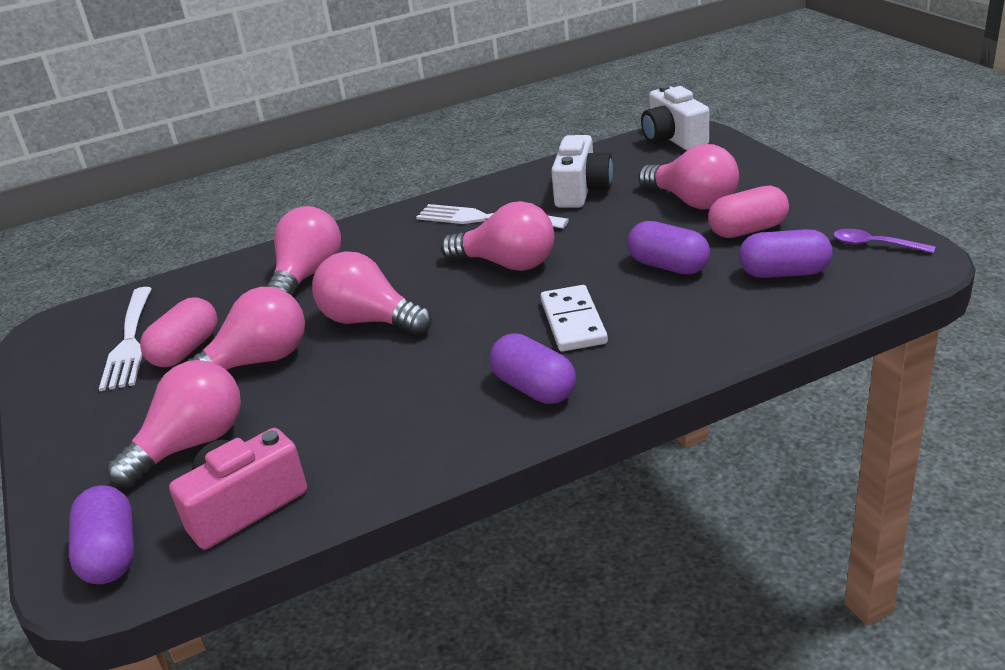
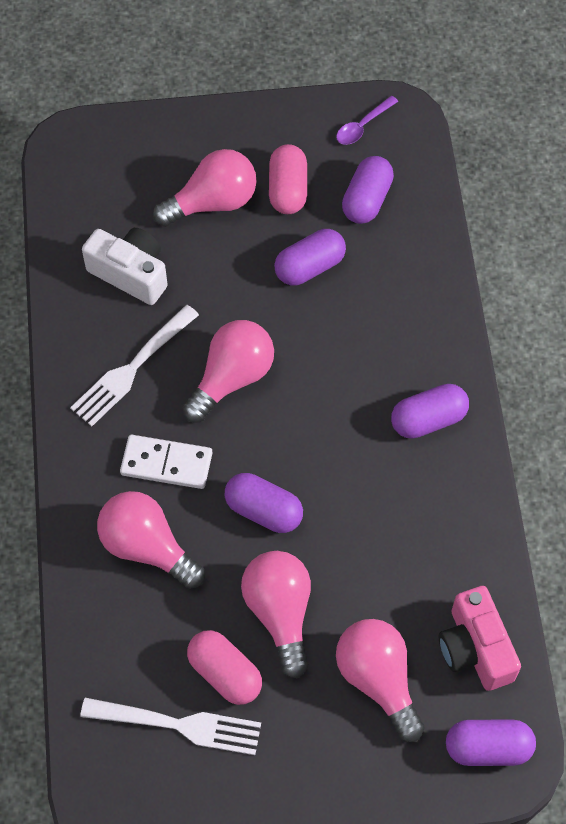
camera: 75 degrees left, 30 degrees up
(369, 321) = (264, 510): pink light bulb -> purple capsule
(573, 322) = (354, 363): white domino -> white domino (166, 464)
(673, 138) = (74, 159): white camera -> none

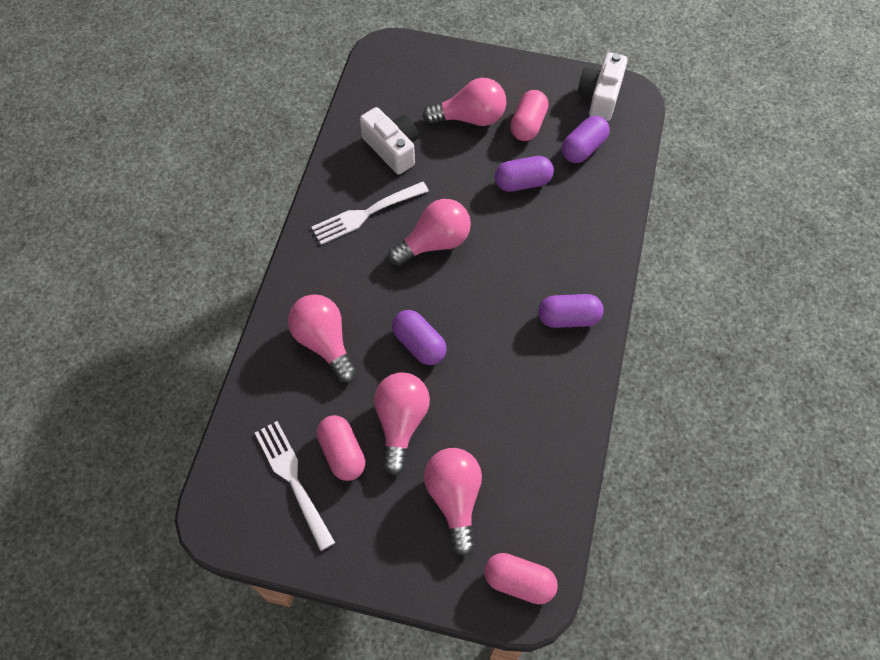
camera: 20 degrees right, 0 degrees up
(166, 464) = (362, 288): white domino -> none
(179, 725) = (293, 479): white fork -> white fork turned 150 degrees counterclockwise
(362, 126) = (600, 96): purple spoon -> white camera
(475, 648) = (538, 501): pink camera -> none
(488, 748) = (519, 581): purple capsule -> pink capsule

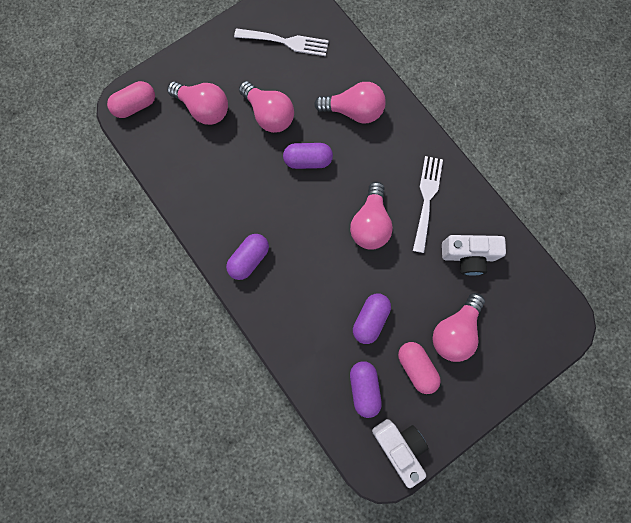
camera: 130 degrees right, 15 degrees up
(342, 453) = (278, 74): pink capsule -> none

